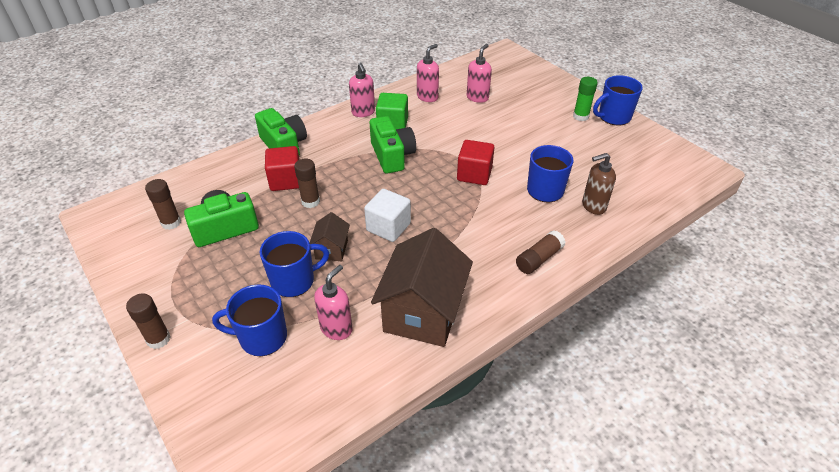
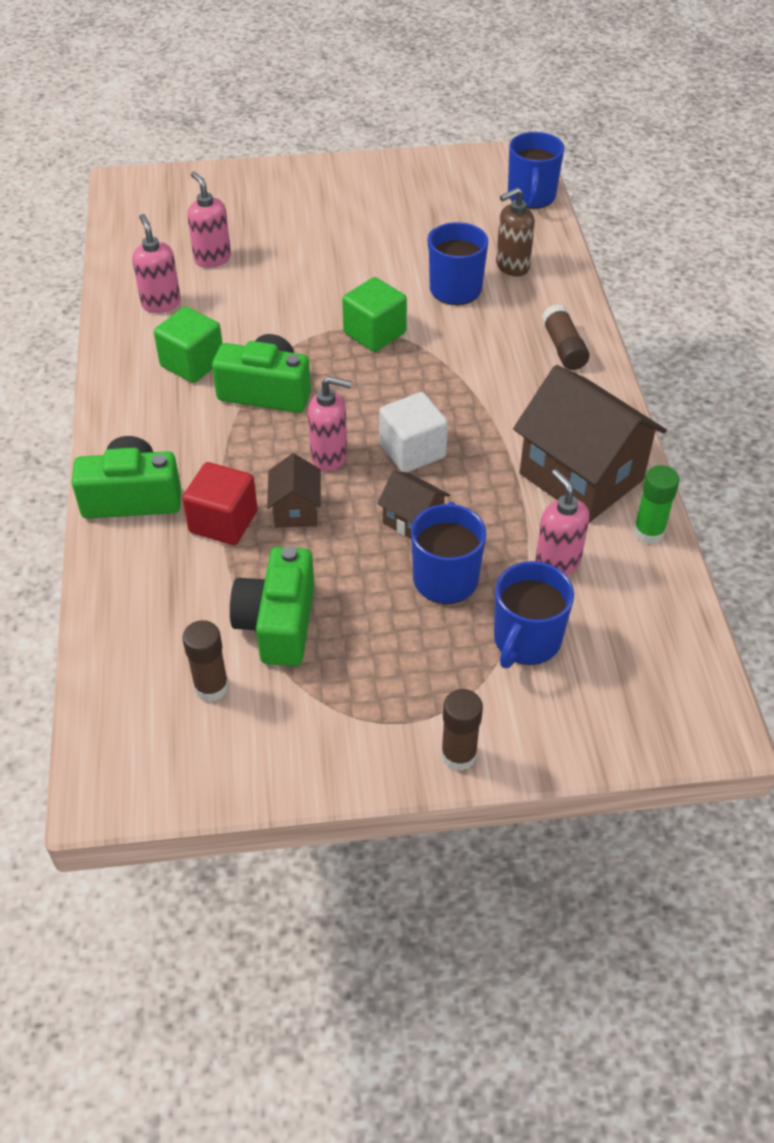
camera: 60 degrees left, 5 degrees up
(310, 201) = (296, 510): brown glue stick -> brown house
(363, 112) = (132, 382): pink soap dispenser -> pink soap dispenser (329, 457)
(474, 174) = (374, 333): red cube -> green cube
(580, 116) = (343, 194): green glue stick -> green glue stick (648, 532)
(593, 206) = (512, 266): brown soap dispenser -> brown soap dispenser turned 45 degrees clockwise
(613, 117) = (369, 171): blue mug -> blue mug (531, 197)

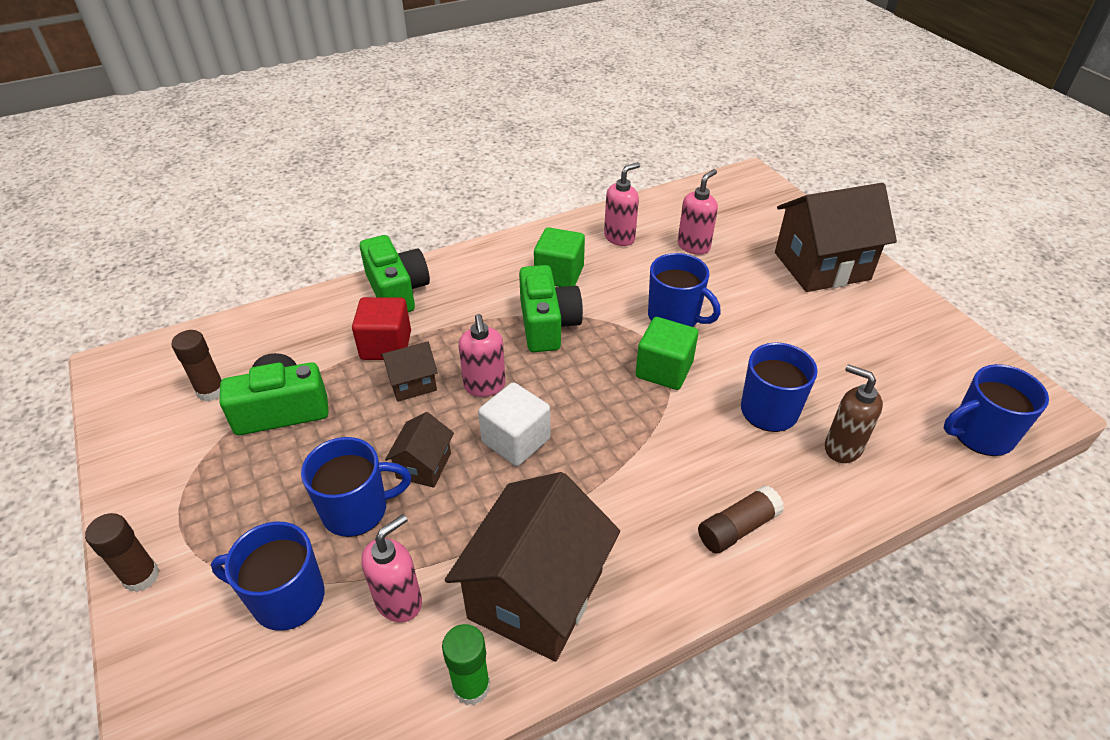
camera: 70 degrees right, 5 degrees down
(297, 194) = (821, 266): none -> brown house
(309, 304) = (675, 317): none -> blue mug

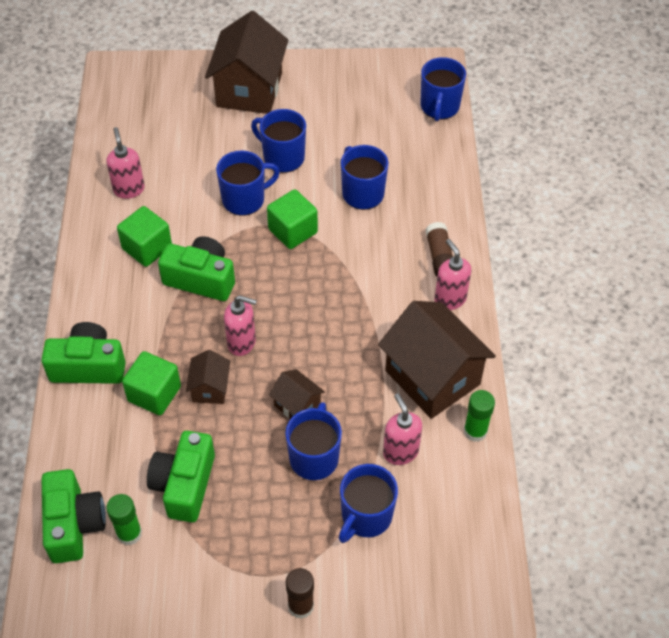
camera: 65 degrees left, 10 degrees up
(211, 391) = (129, 533): brown glue stick -> green glue stick
(213, 349) = (74, 524): none -> green camera
(386, 345) = (154, 394): red cube -> green cube
(516, 440) = (306, 343): white cube -> none
(694, 246) = (174, 149): pink soap dispenser -> pink soap dispenser (450, 299)
(757, 323) = (282, 157): none -> blue mug
(842, 447) = (412, 175): brown soap dispenser -> none

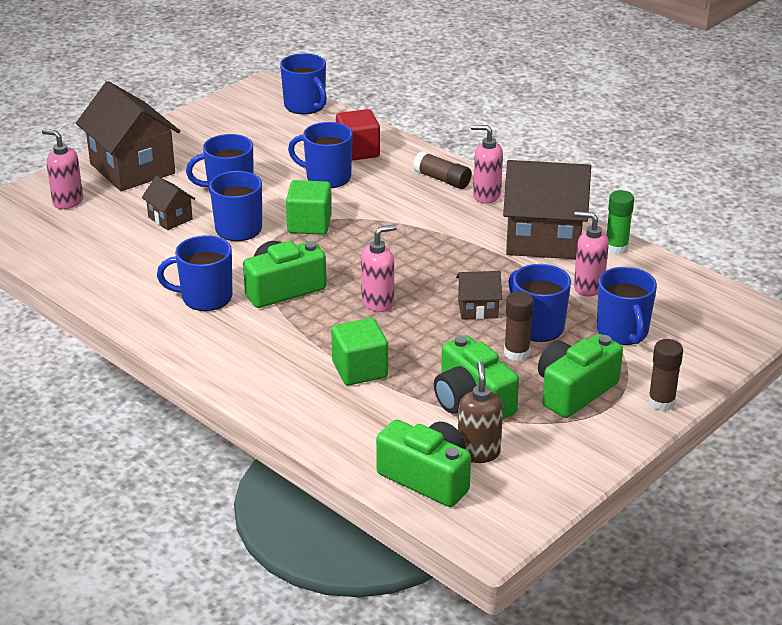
camera: 45 degrees left, 20 degrees down
(88, 366) = (277, 389): green camera -> green camera (574, 391)
(129, 189) = (127, 275): pink soap dispenser -> pink soap dispenser (67, 201)
(129, 533) = (478, 452): green glue stick -> brown soap dispenser
(147, 248) = (205, 297): green cube -> blue mug
(210, 388) = (397, 340): brown house -> brown house (170, 218)
(268, 469) = (516, 353): none -> brown glue stick
(417, 182) = (358, 151): none -> red cube

